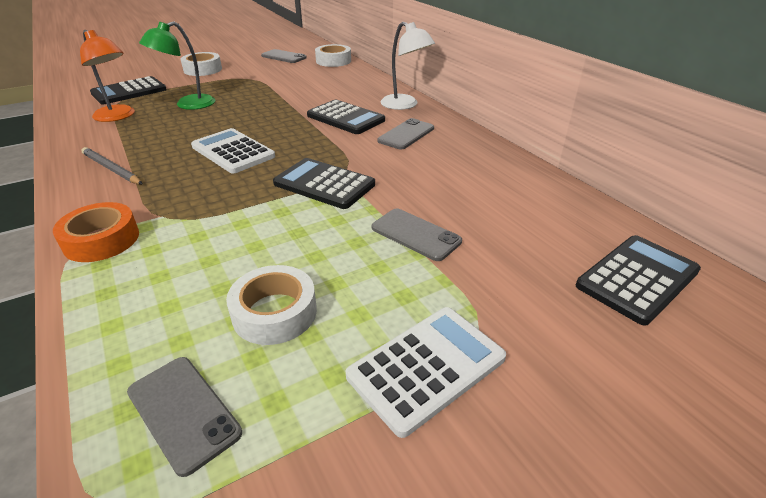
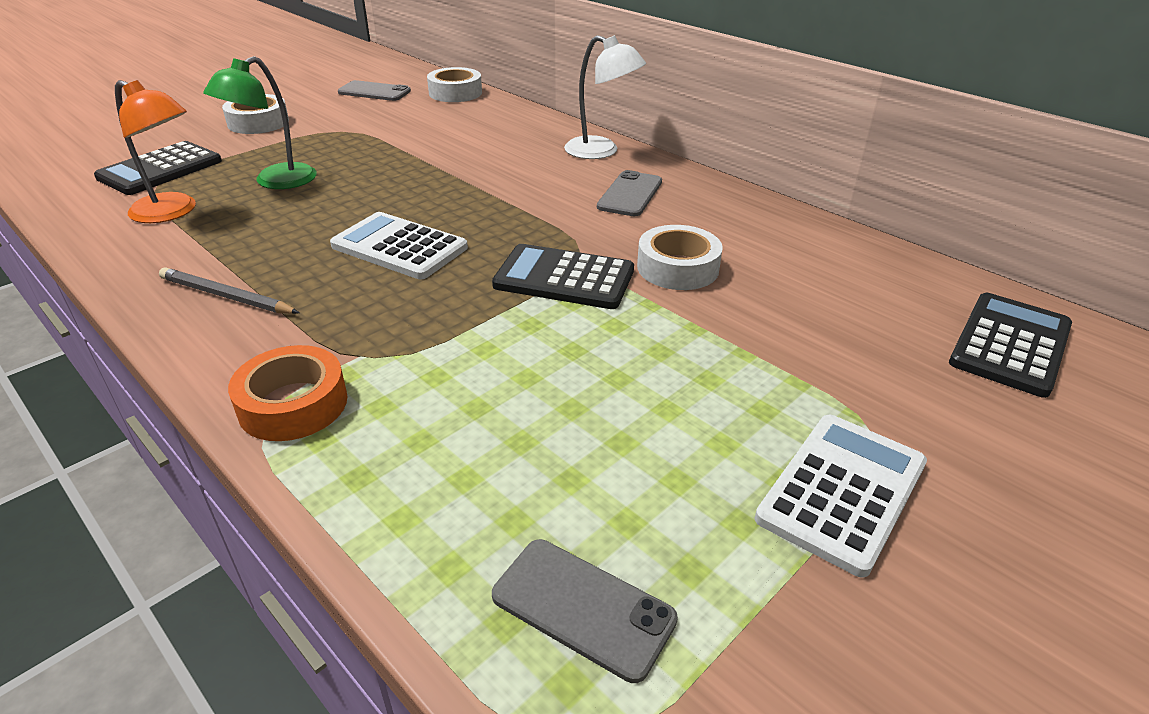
camera: 15 degrees left, 0 degrees up
(274, 312) = (614, 460): white tape -> white tape (677, 268)
(345, 118) = (531, 179): black calculator -> none
(415, 234) = (727, 330): grey phone -> none

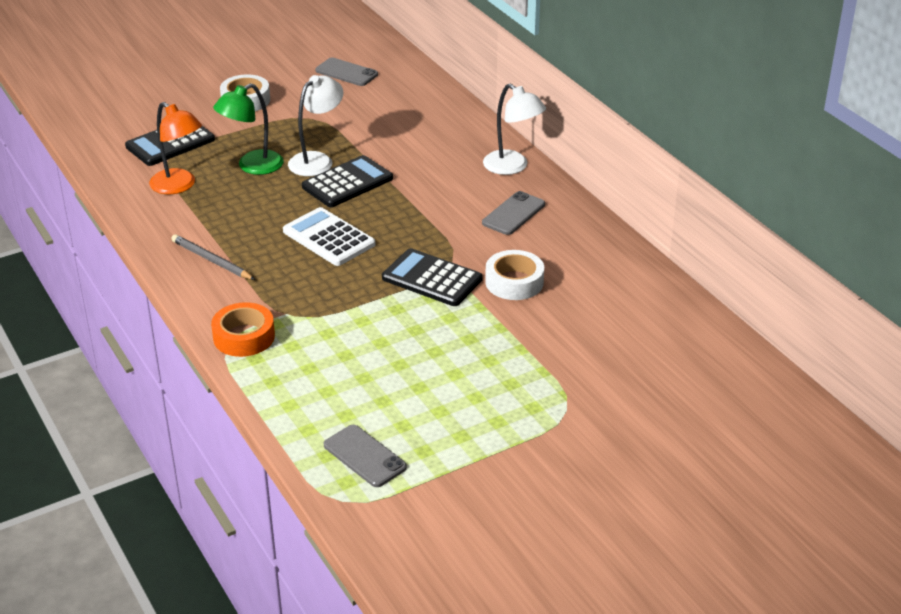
camera: 15 degrees right, 0 degrees up
(360, 168) = (317, 160): none -> white lamp
(455, 93) = (416, 82): white tape -> none
(842, 491) = (526, 431): white calculator -> none
(1010, 344) = (702, 370): black calculator -> black calculator (347, 183)

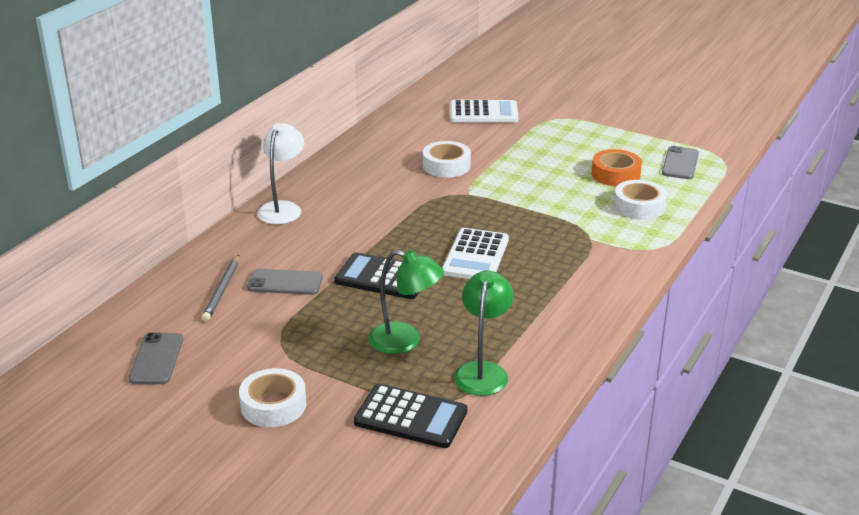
camera: 120 degrees left, 5 degrees down
(179, 186) = (483, 371): orange lamp -> green lamp
(212, 260) = (570, 299): grey pencil -> grey pencil (222, 290)
(244, 337) = (637, 245): orange tape -> orange tape (615, 174)
(308, 374) = (639, 206): none -> white tape
(317, 160) = (359, 308): white lamp -> none
(432, 279) = (478, 196): black calculator -> none
(513, 214) = (356, 189): grey phone -> grey phone (285, 283)
(627, 357) = (483, 113): none -> white calculator

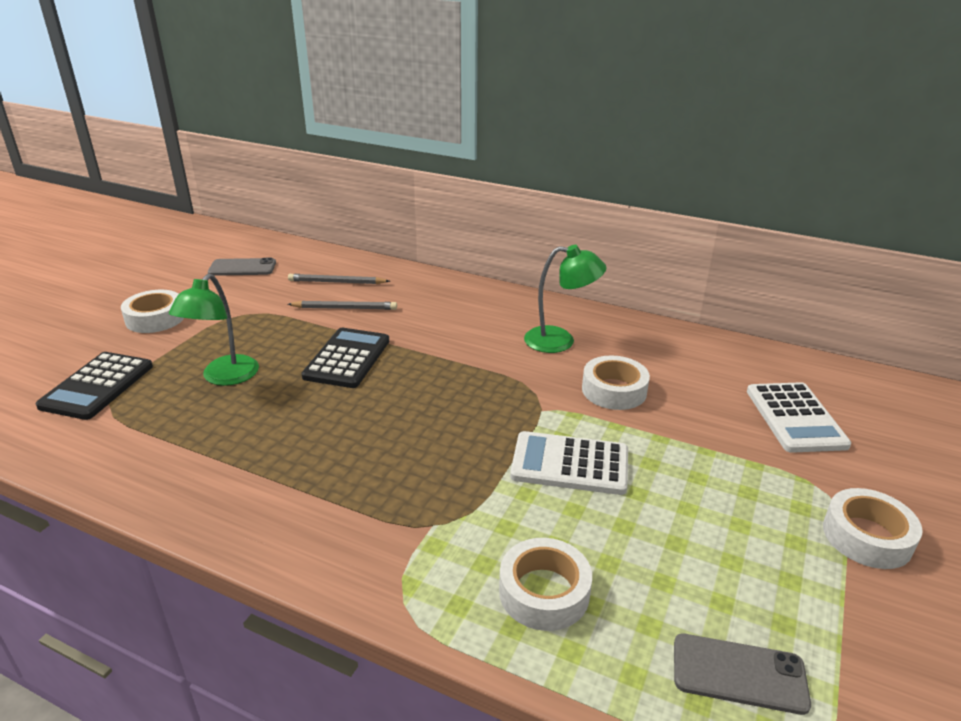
camera: 85 degrees right, 0 degrees up
(283, 208) = (484, 296): white lamp -> none
(285, 283) = (344, 308): grey phone -> grey pencil
(475, 256) = (387, 419): white calculator -> white calculator (570, 464)
(483, 371) = (150, 428): green lamp -> green lamp (560, 341)
(588, 116) = (867, 536): none -> white tape
(615, 174) = (652, 565): orange tape -> none

